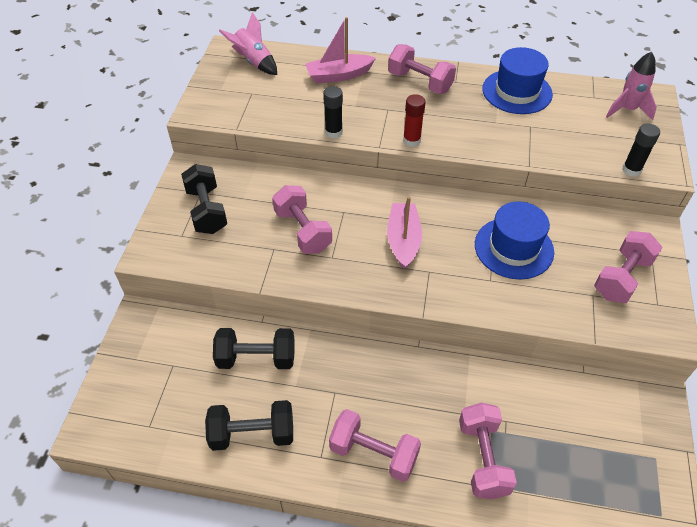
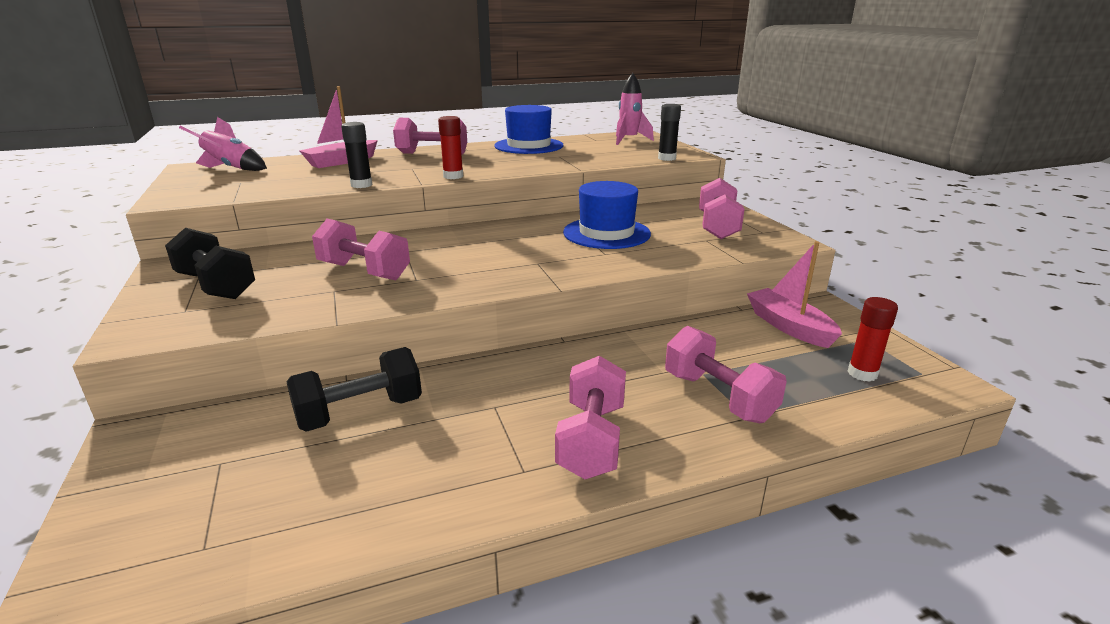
camera: 30 degrees left, 25 degrees down
(252, 434) = (402, 486): black dumbbell -> none
(373, 453) = (591, 440): pink dumbbell -> pink dumbbell turned 75 degrees counterclockwise
(403, 241) = (491, 252): pink boat -> pink boat (789, 327)
(611, 491) = (862, 373): none -> red glue stick

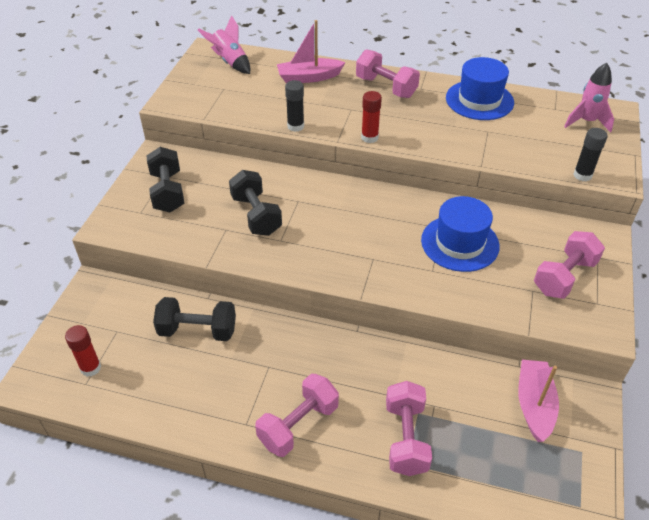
camera: 35 degrees right, 20 degrees up
(364, 271) = (256, 215): pink dumbbell -> black dumbbell
(862, 373) = (532, 479): red glue stick -> red glue stick (91, 368)

